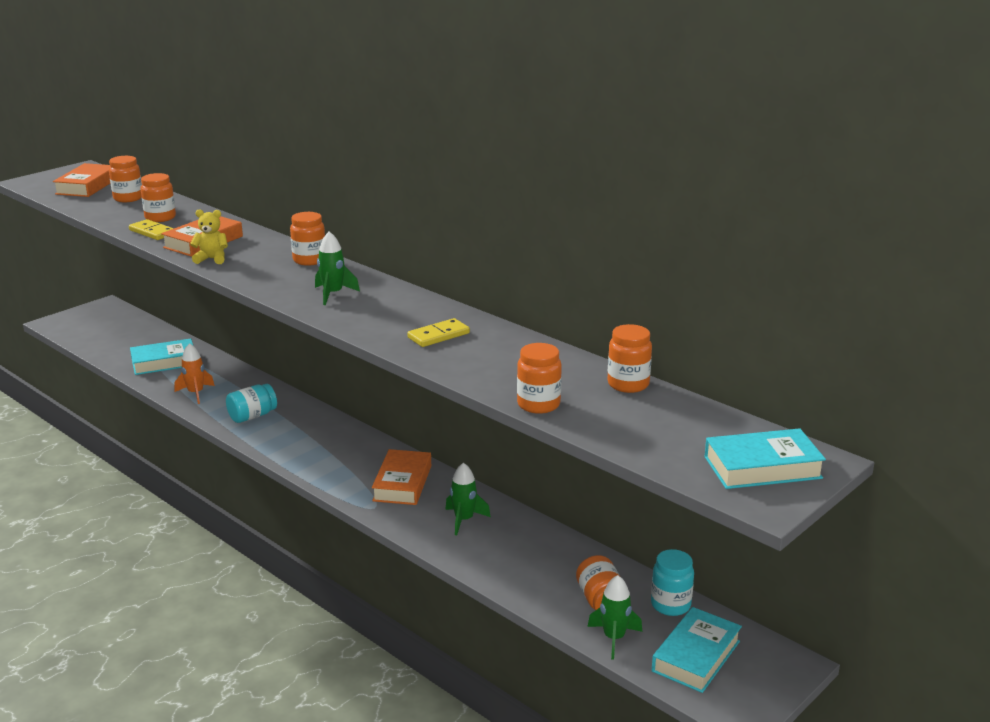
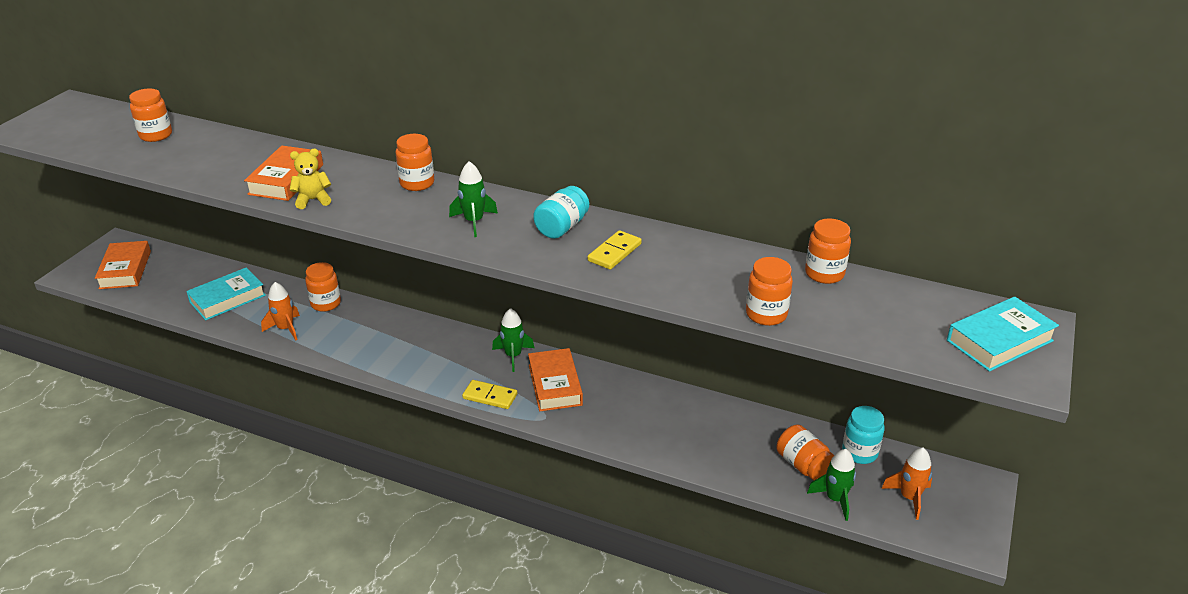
camera: 20 degrees left, 10 degrees up
(87, 186) = (94, 126): orange book -> orange book (125, 270)
(152, 232) = (219, 176): yellow domino -> yellow domino (490, 396)
(160, 218) = (213, 155): orange jar -> orange jar (326, 303)
(252, 416) = (361, 342): turquoise jar -> turquoise jar (562, 227)
(464, 520) = (635, 411): green rocket -> green rocket (513, 356)
(696, 656) = (909, 498): turquoise book -> orange rocket

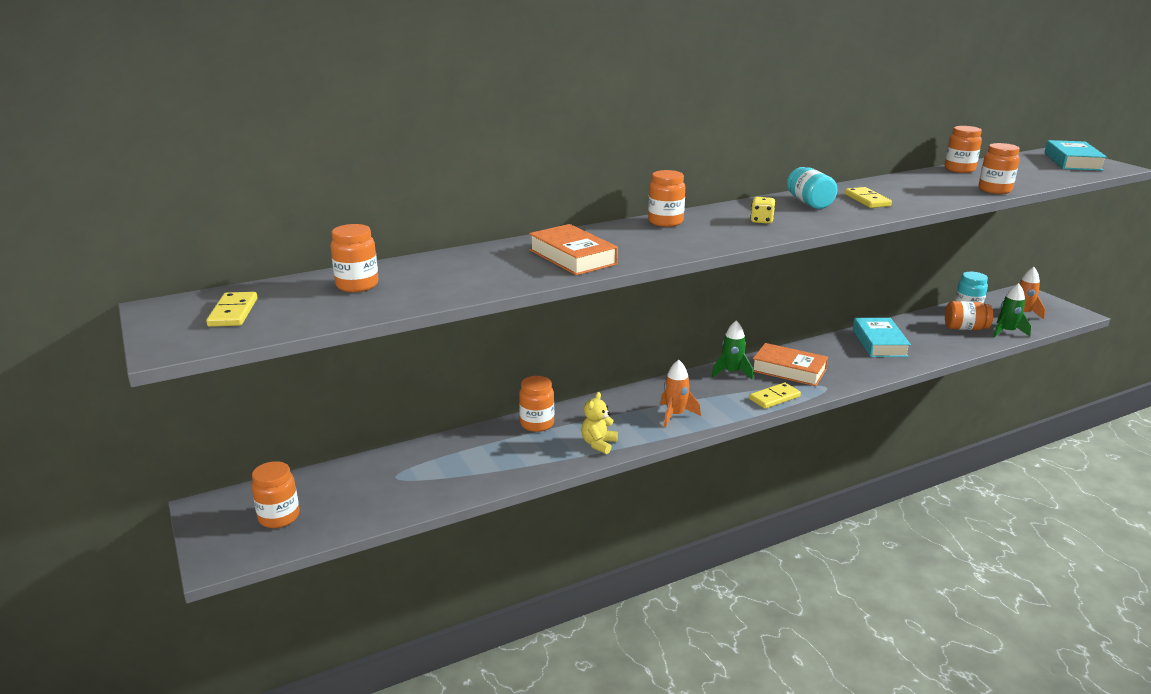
camera: 50 degrees left, 10 degrees down
(79, 122) = (233, 312): none -> yellow domino
(125, 270) = (279, 517): orange book -> orange jar
(227, 299) = (446, 471): turquoise book -> turquoise book (879, 343)
(285, 329) = (548, 455): orange rocket -> orange rocket (675, 415)
(313, 200) = (632, 256): yellow teddy bear -> yellow teddy bear (598, 444)
(474, 222) = (761, 221): green rocket -> yellow dice

